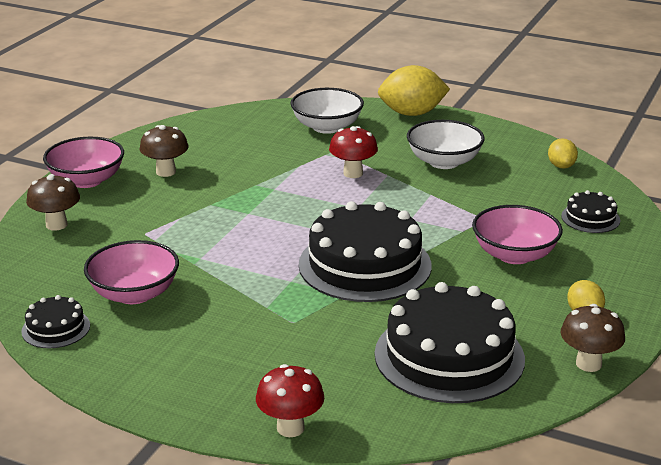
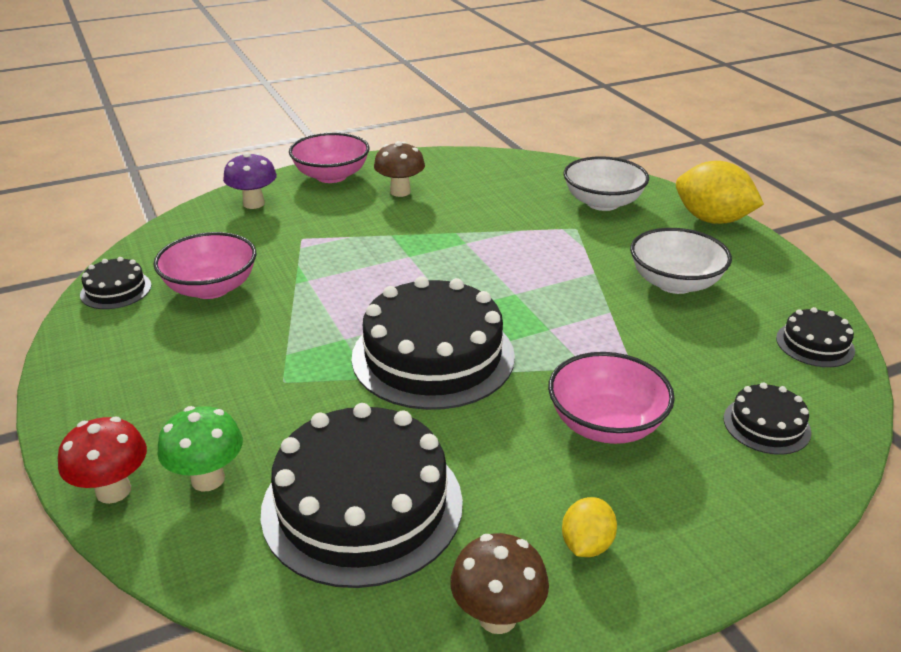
camera: 40 degrees right, 5 degrees up
(56, 225) = (254, 204): brown mushroom -> purple mushroom
(339, 392) = (208, 479): none -> green mushroom
(353, 173) = (561, 257): red mushroom -> none
(561, 166) = (815, 344): yellow lemon -> black cake

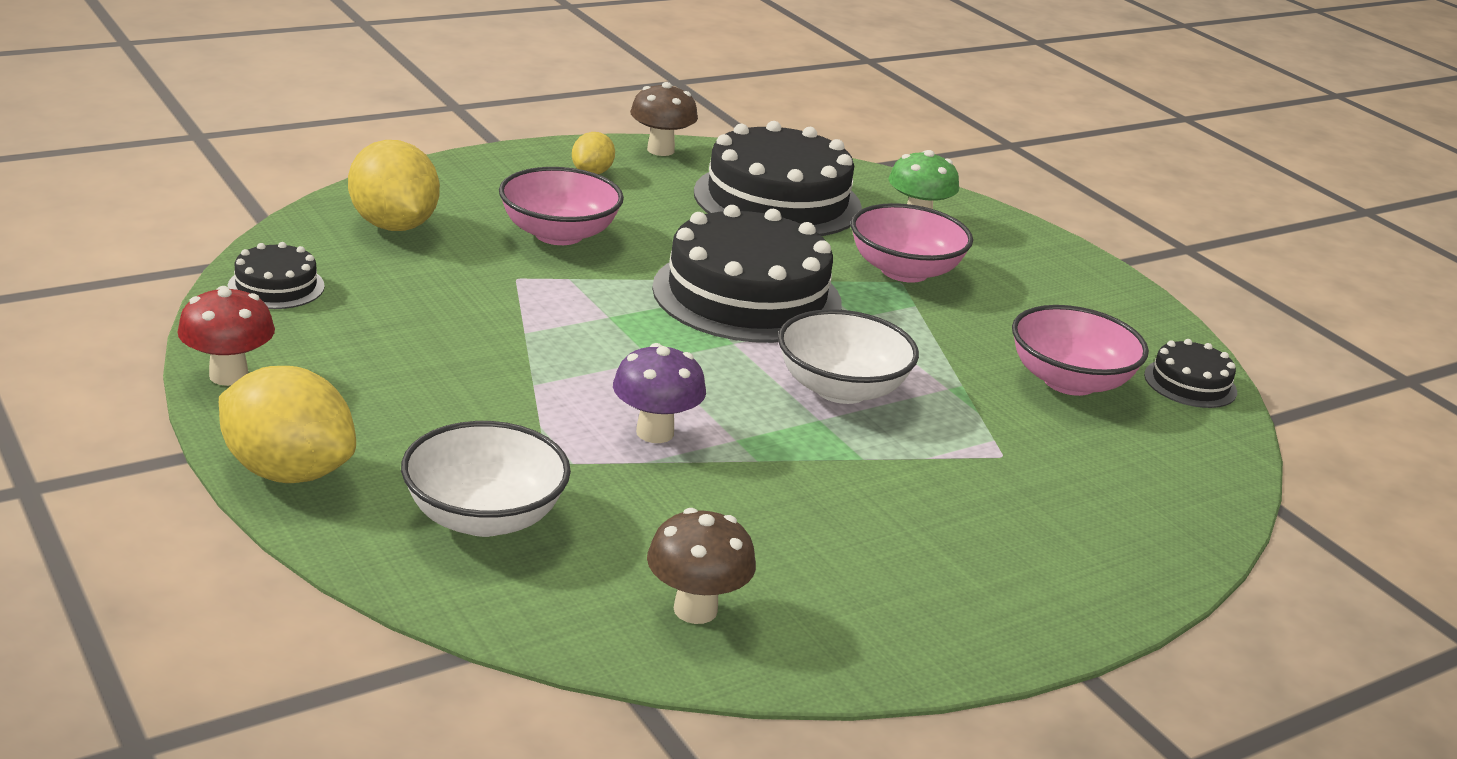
camera: 170 degrees right, 5 degrees down
(113, 491) = (989, 218): red mushroom -> red mushroom (228, 375)
(254, 204) = (1138, 529): purple mushroom -> purple mushroom (655, 432)
(331, 176) = (1045, 602): pink bowl -> pink bowl (904, 271)
(400, 192) = (886, 554): brown mushroom -> brown mushroom (695, 609)
(675, 283) = (417, 364): white bowl -> white bowl (841, 389)
(766, 425) = (393, 225): black cake -> yellow lemon

